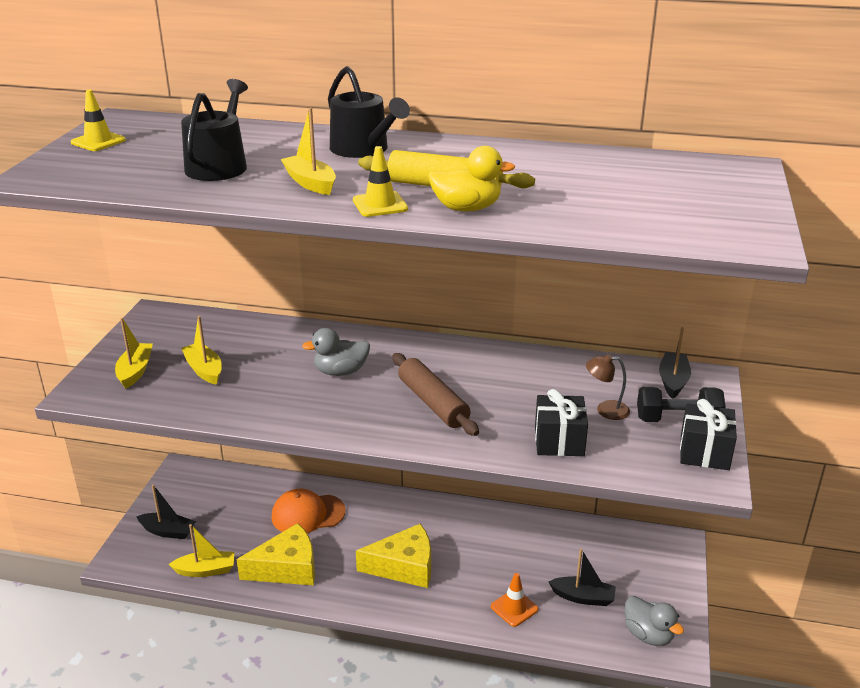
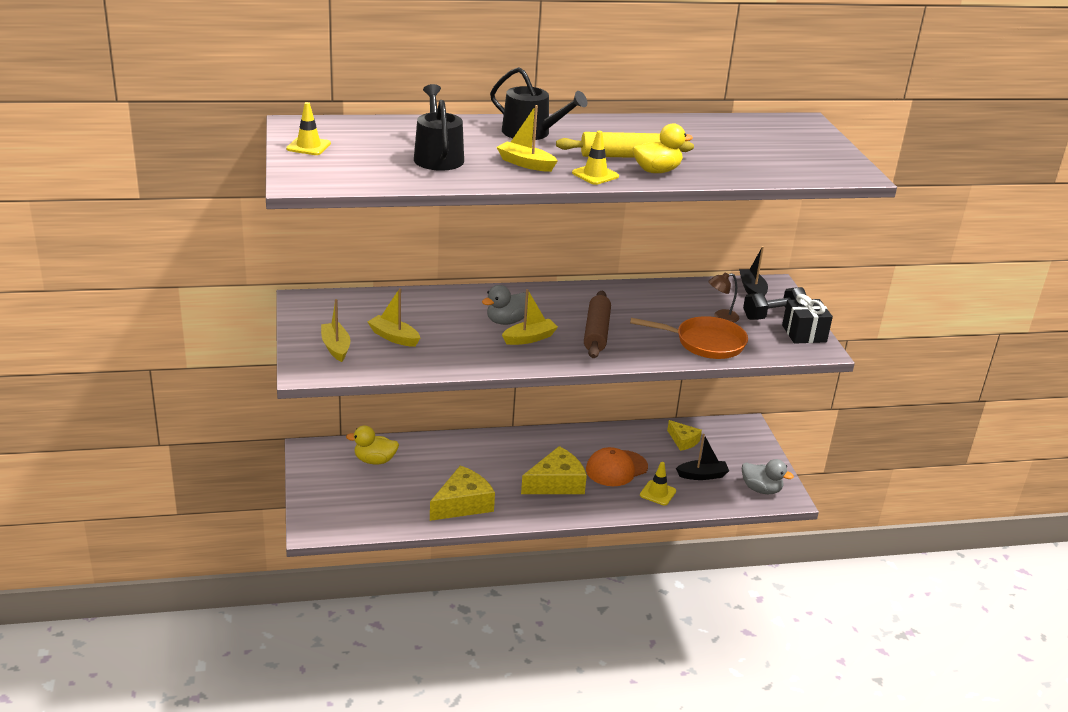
camera: 25 degrees left, 0 degrees up
(168, 531) = (337, 499): black boat -> none
(206, 570) = (395, 520): yellow boat -> yellow boat (529, 338)
(234, 496) = (375, 460): none -> yellow duck
(308, 514) = (450, 462): orange cap -> orange cap (616, 468)
(433, 403) = (596, 332): brown rolling pin -> brown rolling pin turned 60 degrees clockwise
(514, 608) = (657, 493): orange traffic cone -> yellow traffic cone
(559, 441) = (705, 343): black gift -> orange pan
(585, 546) = (683, 441): none -> yellow cheese

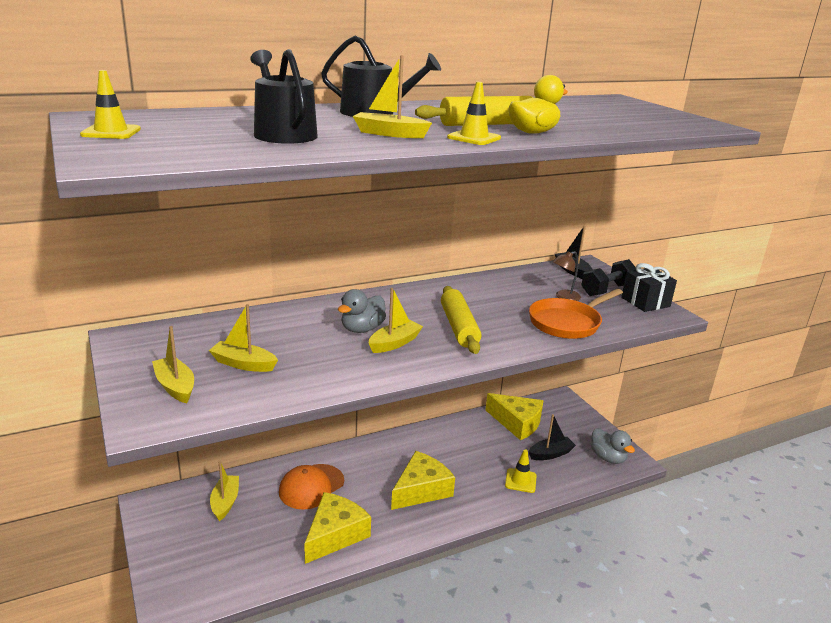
camera: 15 degrees left, 5 degrees down
(375, 460) = (225, 502): yellow duck -> yellow boat
(596, 332) = (459, 327): brown rolling pin -> yellow rolling pin
(616, 468) = (471, 462): orange cap -> orange cap (311, 486)
(683, 441) = (517, 423): yellow cheese -> yellow cheese, size x1.71
(705, 343) = (567, 323): orange pan -> orange pan turned 150 degrees clockwise
(761, 489) = (607, 458): grey duck -> grey duck turned 45 degrees clockwise

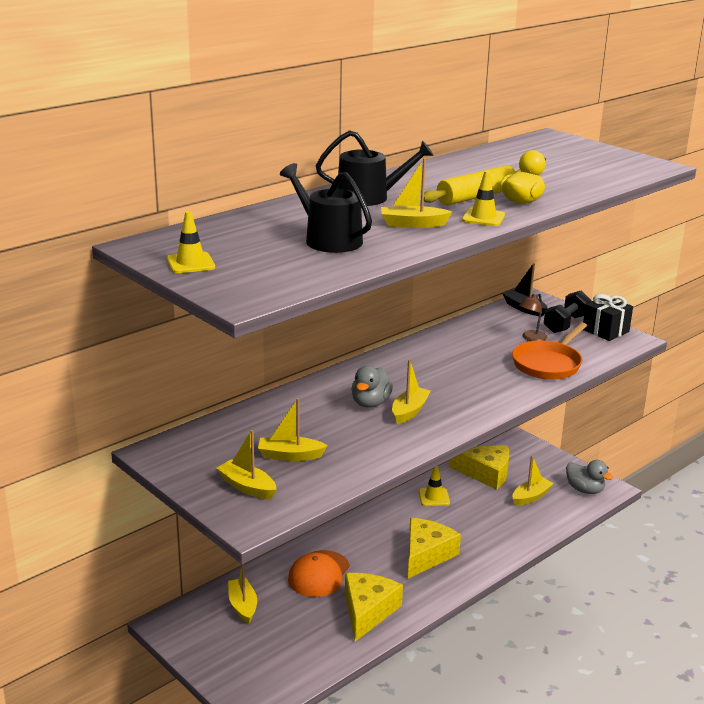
camera: 15 degrees left, 0 degrees up
(459, 327) = (456, 386): yellow rolling pin -> none
(520, 481) = (514, 527): yellow traffic cone -> yellow traffic cone (434, 497)
(550, 454) = (531, 497): black boat -> yellow boat

